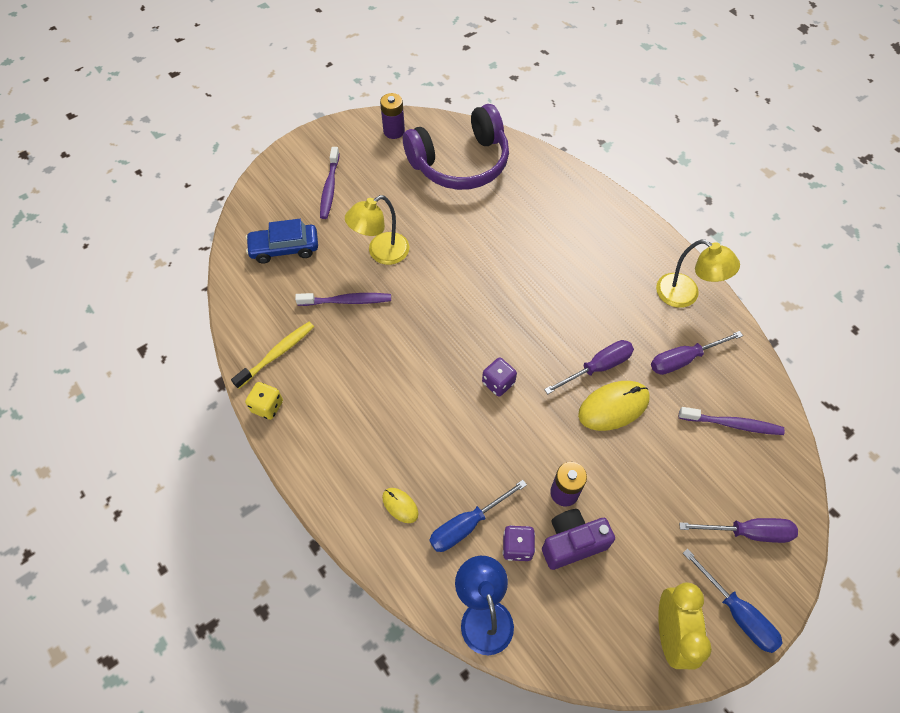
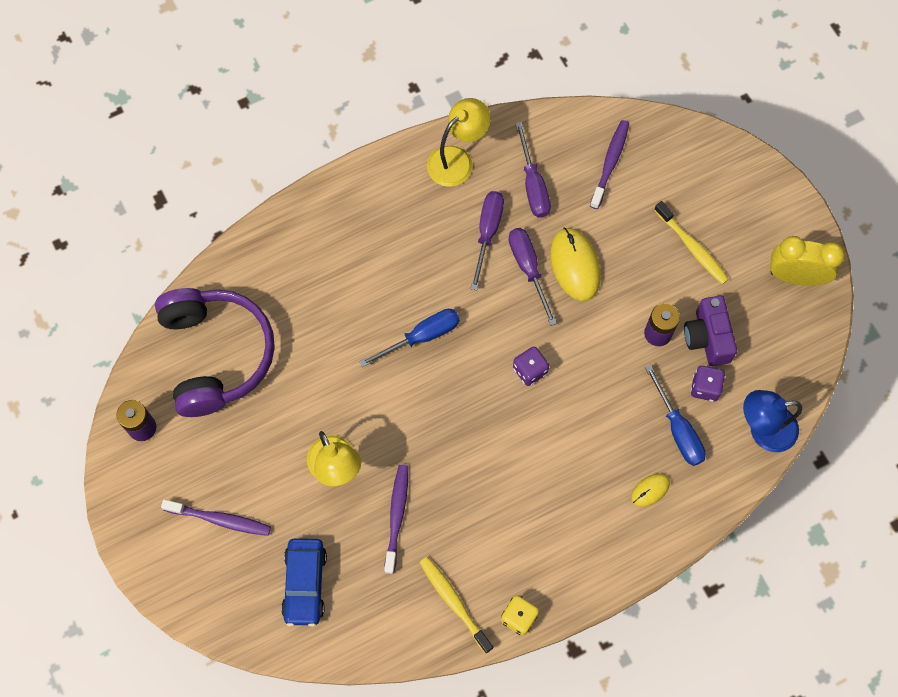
camera: 80 degrees left, 10 degrees up
(668, 515) = (691, 247): none -> yellow toothbrush
(737, 612) = (784, 217): blue screwdriver -> blue screwdriver (421, 337)
(748, 532) = (716, 185): purple screwdriver -> purple screwdriver (487, 233)

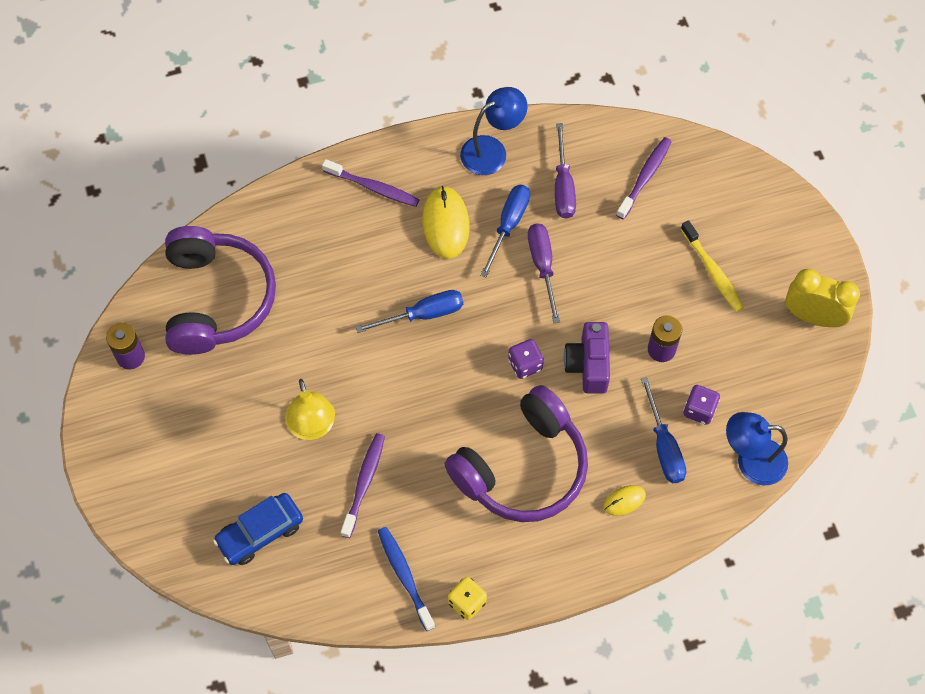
camera: 10 degrees right, 5 degrees down
(219, 519) = (188, 456): purple toothbrush -> purple toothbrush (372, 187)
(305, 584) = (260, 533): blue car -> blue car turned 45 degrees clockwise
(454, 603) = (405, 577): yellow toothbrush -> blue toothbrush
(457, 160) = (492, 150): yellow lamp -> blue lamp
(487, 233) = (508, 225): purple screwdriver -> blue screwdriver
(547, 474) = (522, 468): none -> purple headphones
(575, 265) = (590, 270): yellow mouse -> yellow mouse (446, 224)
(707, 338) = (711, 362): purple camera -> purple camera (588, 365)

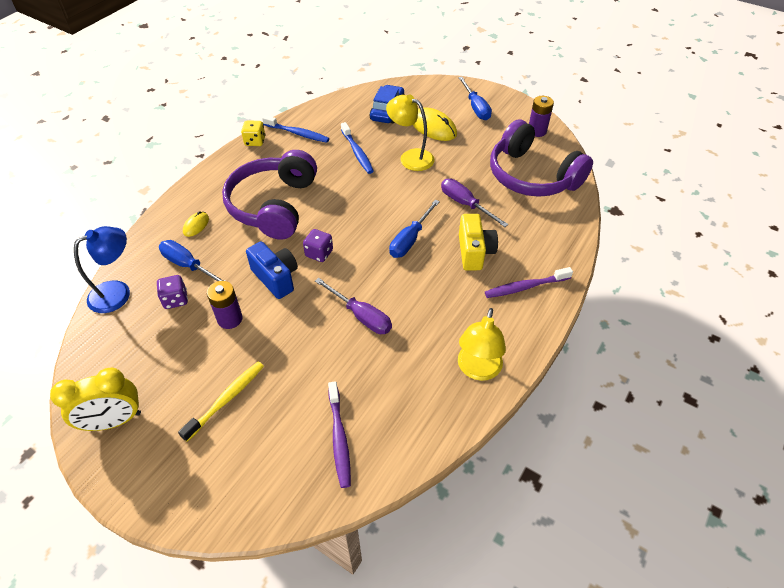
camera: 140 degrees right, 15 degrees down
(364, 484) = (357, 152): purple toothbrush -> blue toothbrush
(378, 254) = (474, 252): none -> yellow camera
(446, 224) = (454, 298): yellow mouse -> yellow mouse (433, 127)
(492, 150) = (477, 370): blue lamp -> yellow lamp
(508, 225) = (411, 326): blue screwdriver -> blue screwdriver (475, 107)
(563, 186) = (398, 382): purple screwdriver -> purple screwdriver (465, 204)
(588, 365) = (276, 278): purple camera -> blue camera
(712, 271) = (226, 400): yellow toothbrush -> yellow toothbrush turned 105 degrees clockwise

